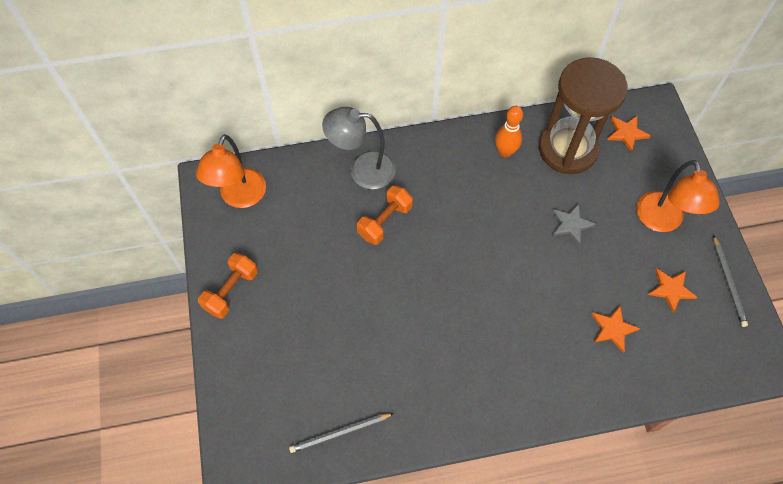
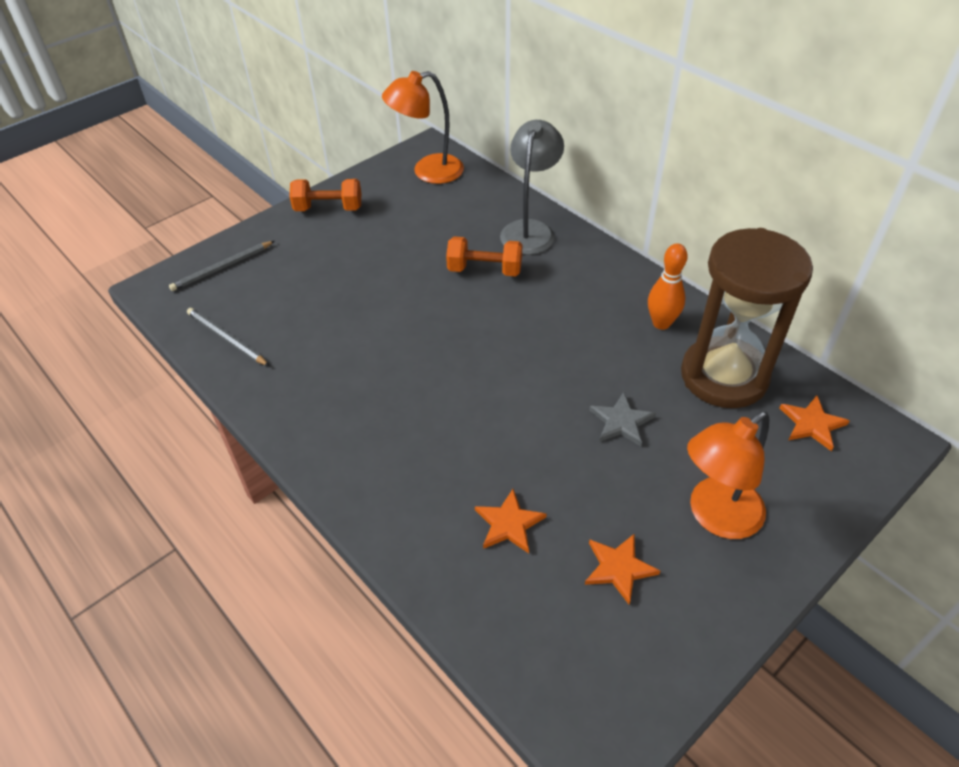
camera: 60 degrees right, 15 degrees down
(362, 170) = (530, 230): grey lamp -> grey lamp turned 45 degrees clockwise
(728, 282) = (690, 639): grey pencil -> grey pencil (222, 268)

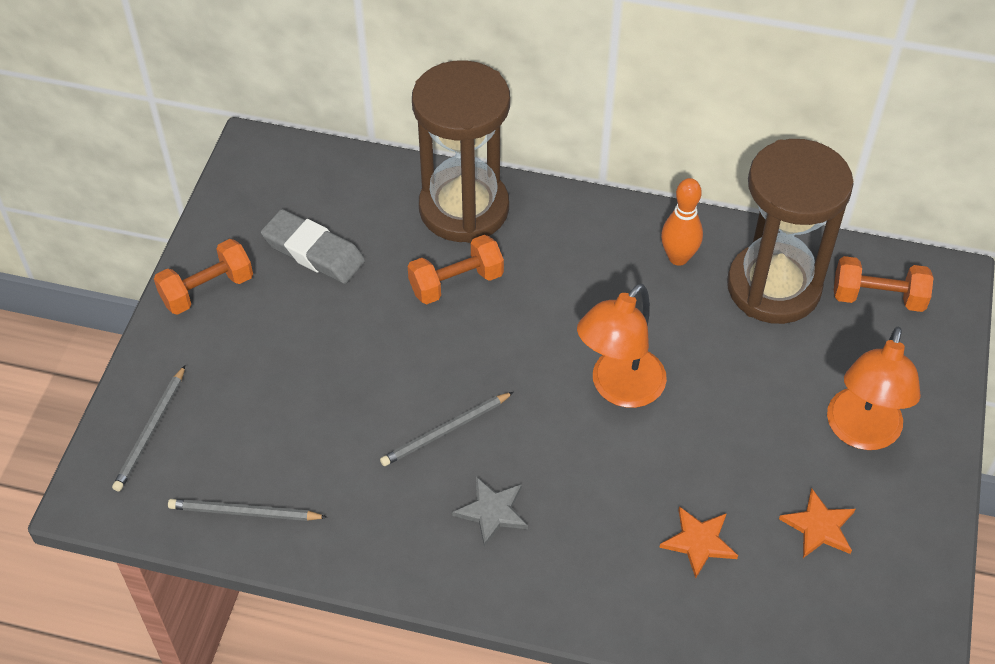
camera: 35 degrees left, 5 degrees up
(394, 354) = (445, 431): none -> grey pencil
(410, 214) = (313, 252): none -> grey eraser
(428, 172) = (283, 184): orange lamp -> orange lamp (619, 389)
(530, 230) = (464, 208): grey lamp -> brown hourglass
(621, 422) = (719, 385): grey star -> grey star (492, 511)
(812, 424) = (878, 297): orange star -> orange dumbbell

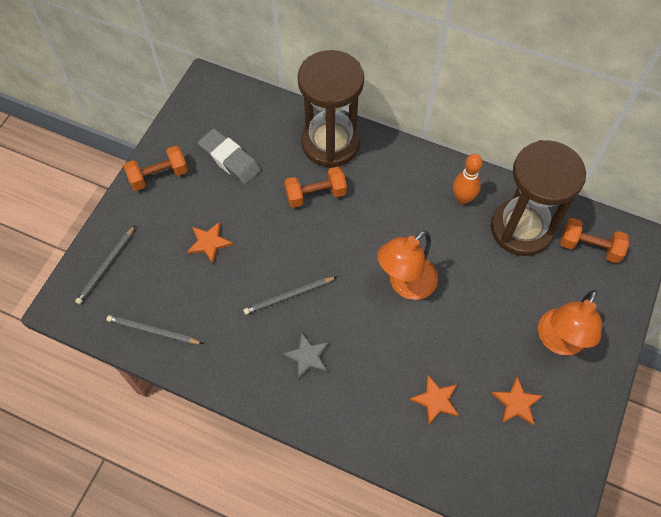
camera: 10 degrees right, 10 degrees up
(306, 374) = (209, 243): none -> orange star

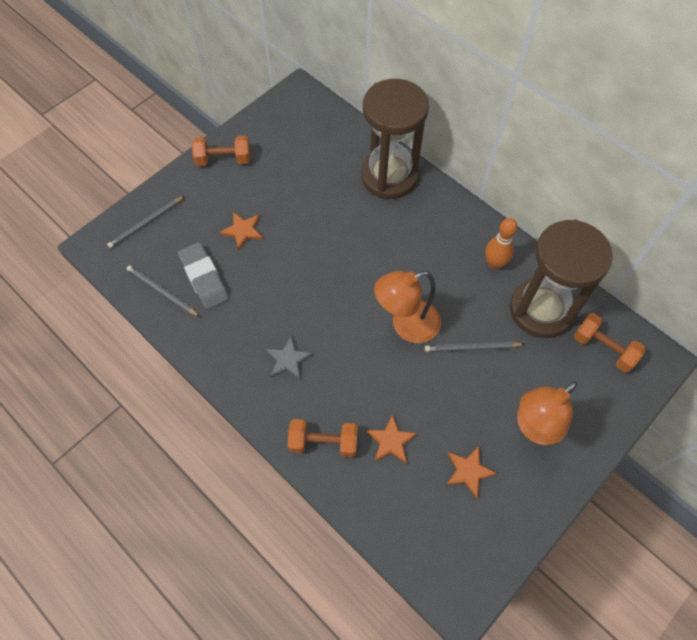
camera: 20 degrees right, 0 degrees up
(230, 159) = (291, 164): grey eraser -> grey eraser (204, 278)
(288, 296) = (294, 300): grey pencil -> grey pencil (472, 348)
(315, 194) = (356, 218): orange dumbbell -> orange dumbbell (323, 442)

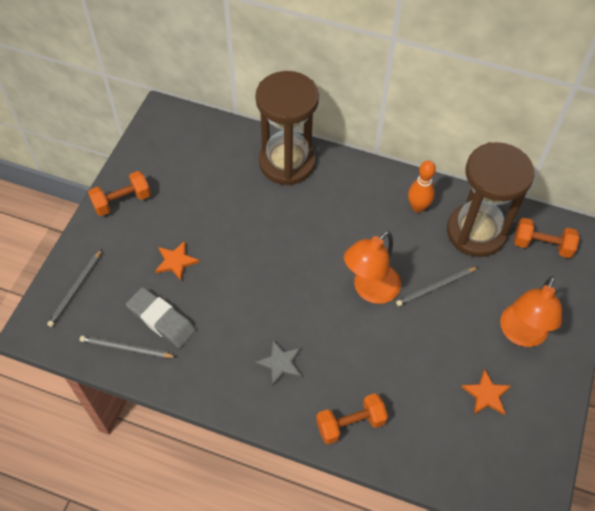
camera: 25 degrees left, 5 degrees down
(391, 441) = (408, 397): orange star -> none

